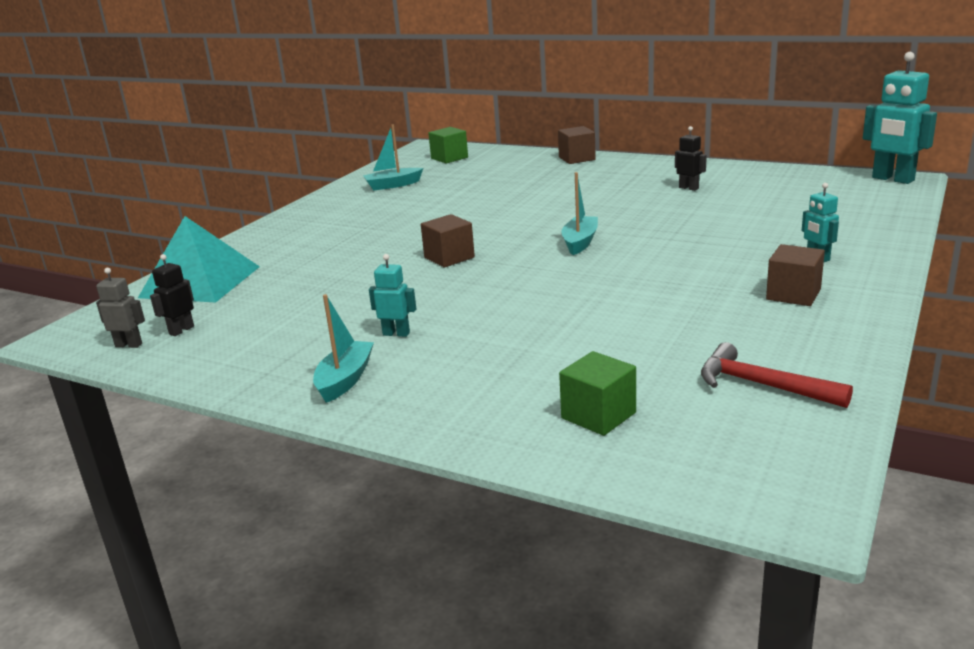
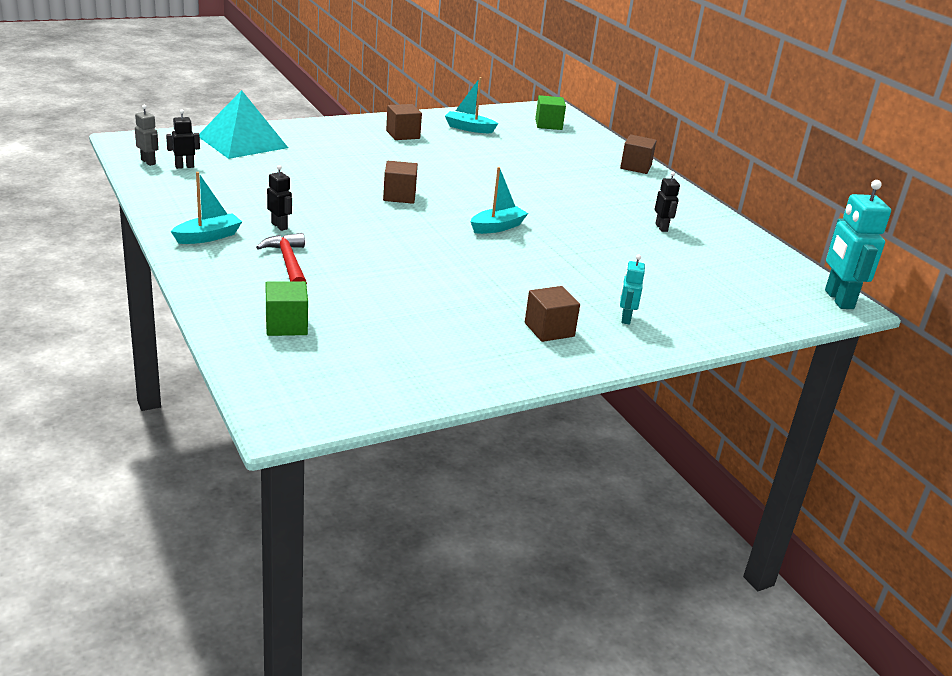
camera: 30 degrees right, 5 degrees up
(346, 212) = (403, 134): none -> brown cube
(396, 333) = (279, 226): turquoise robot -> black robot
(762, 385) = (403, 362): red hammer -> red hammer (288, 263)

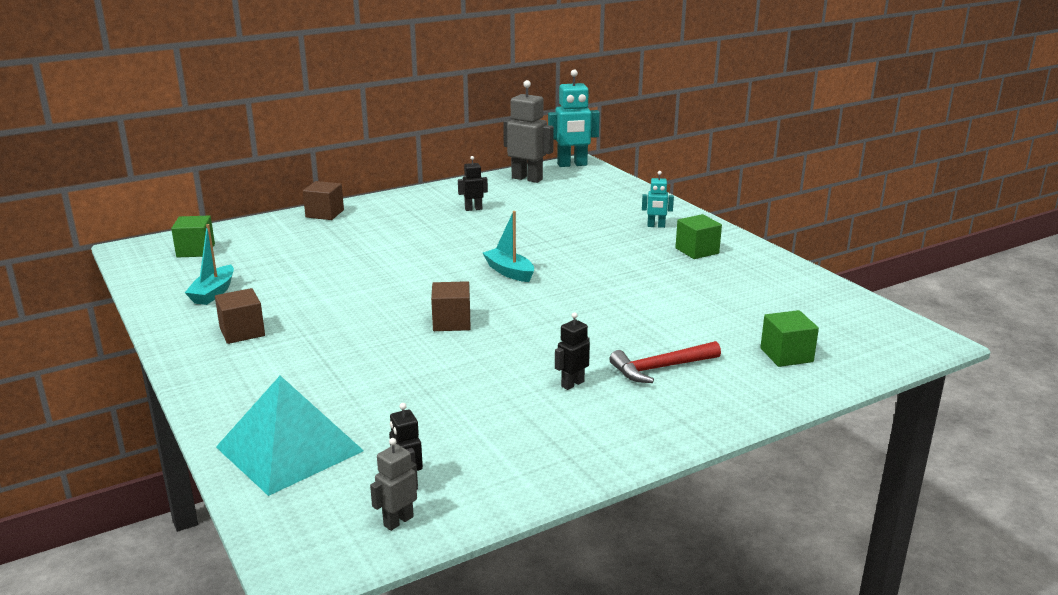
camera: 90 degrees left, 5 degrees down
(208, 237) = (629, 425): turquoise boat -> none
(549, 330) = (697, 251): brown cube -> green cube
(771, 265) = (527, 178): none -> grey robot

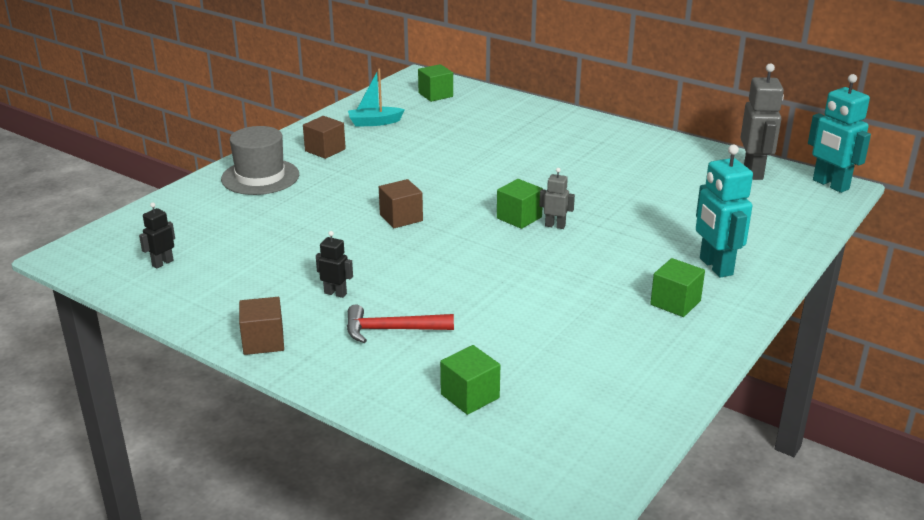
camera: 65 degrees right, 5 degrees up
(257, 382) = (260, 177): none -> grey hat
(290, 448) = (185, 213): turquoise pyramid -> none
(324, 214) = (553, 114): brown cube -> brown cube (263, 341)
(398, 521) = (118, 272): grey robot -> grey robot (555, 226)
(473, 209) = (640, 167): black robot -> none
(509, 272) = (519, 218): turquoise boat -> green cube
(656, 226) = (715, 267): turquoise robot -> turquoise robot, size x1.93
(661, 368) = (392, 330): red hammer -> red hammer turned 45 degrees counterclockwise

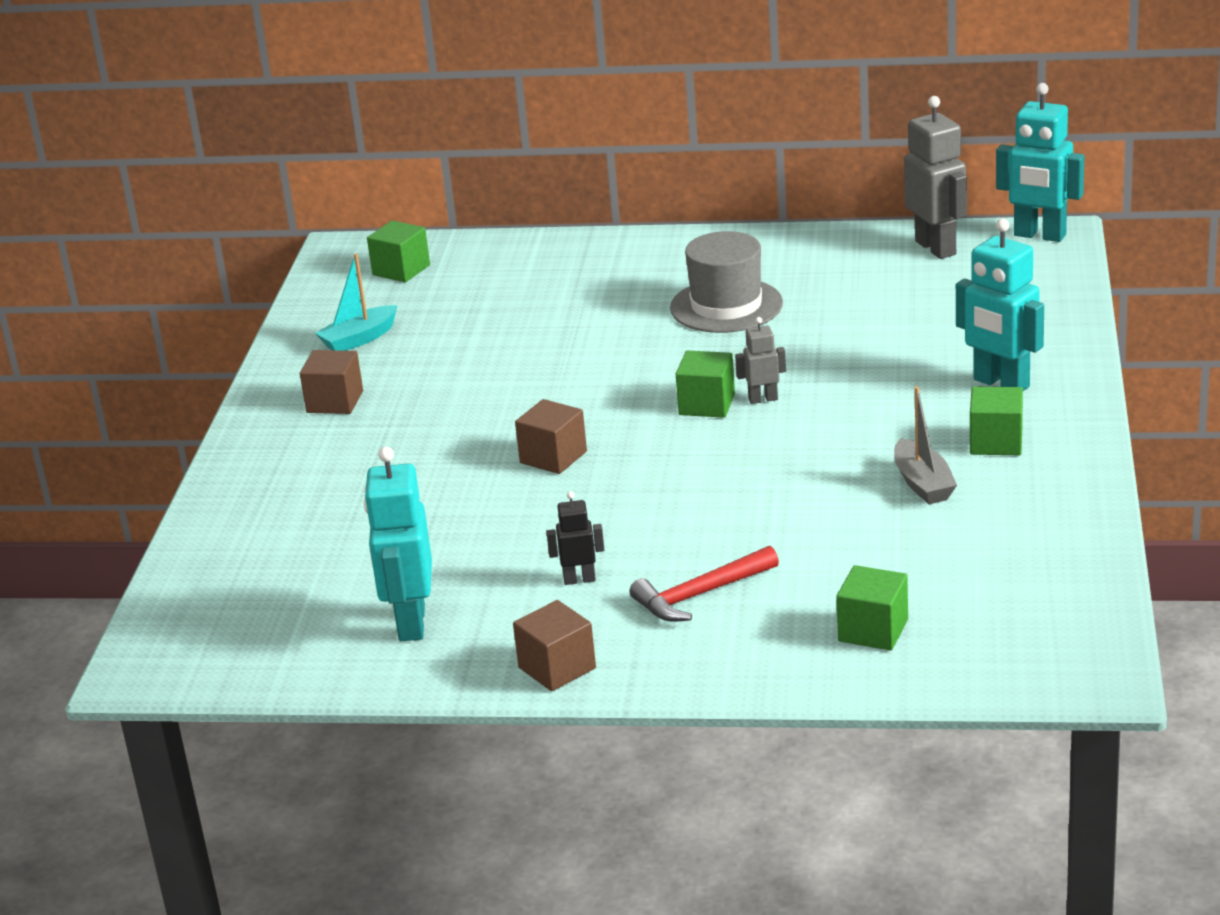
camera: 25 degrees left, 0 degrees up
(162, 263) = (296, 629): black robot -> none
(220, 283) = (410, 623): none -> turquoise robot
(260, 177) = (287, 470): grey hat -> grey hat (726, 306)
(600, 312) = (922, 483): none -> grey boat

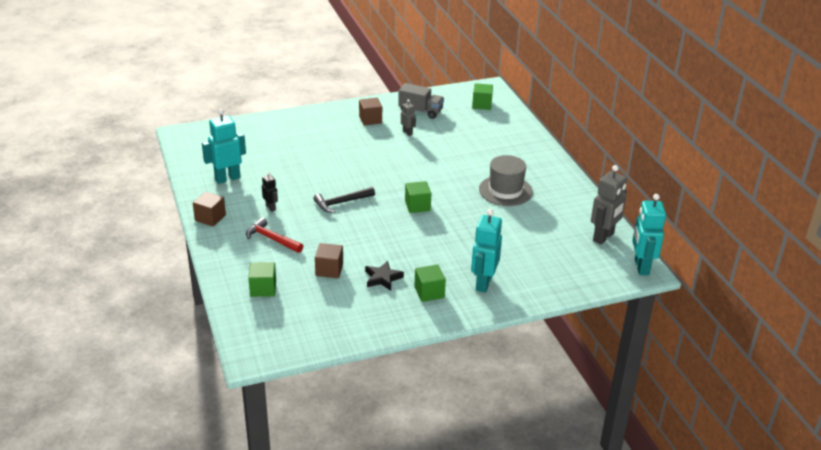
camera: 60 degrees right, 5 degrees up
(359, 339) = (420, 111): turquoise boat -> grey truck
(553, 457) = (356, 179): brown cube -> brown cube (329, 270)
(629, 488) = (341, 203): none -> black hammer
(763, 399) = (430, 219): grey robot -> grey robot (407, 133)
(922, 483) = (383, 278): grey boat -> black star

